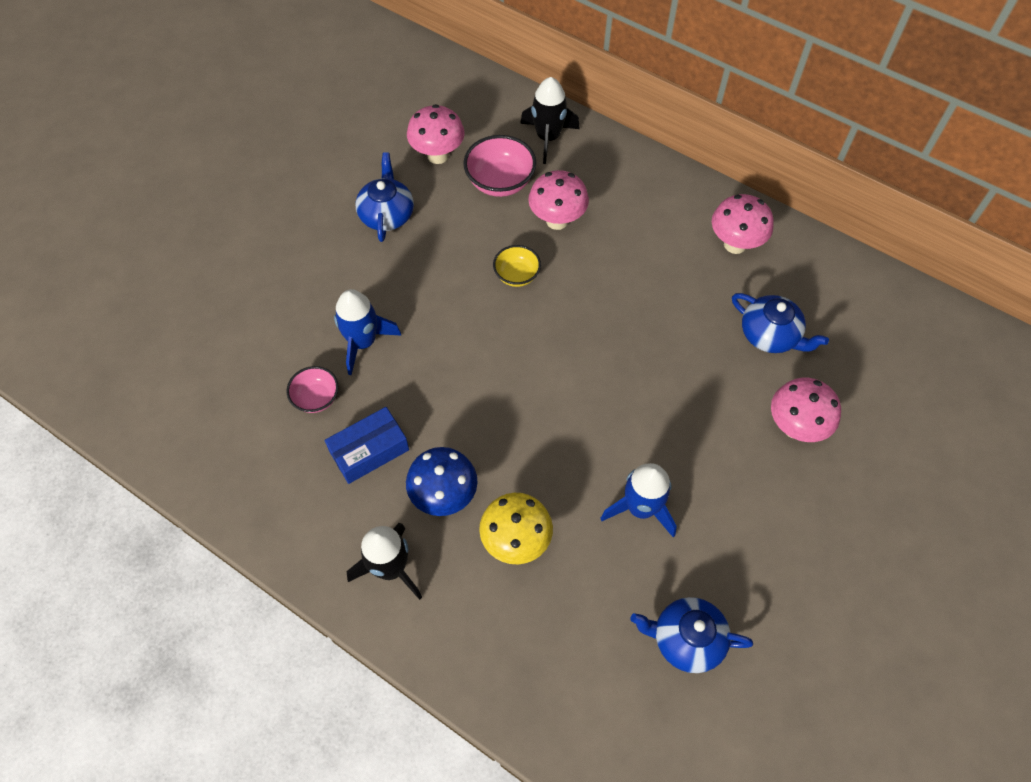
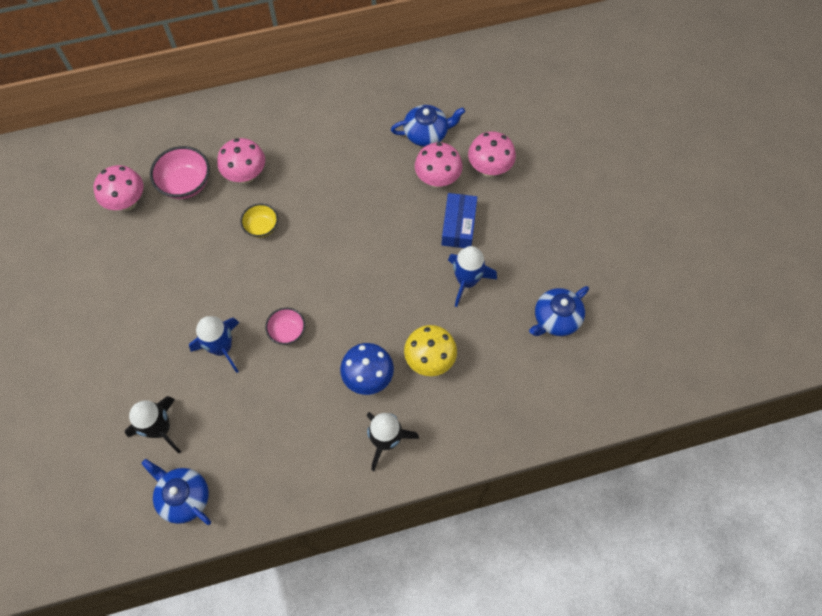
camera: 50 degrees left, 5 degrees up
(316, 398) = (235, 403): pink bowl -> pink bowl (287, 331)
(369, 451) = (300, 398): blue box -> blue box (458, 226)
(387, 214) = (141, 265): blue teapot -> blue teapot (184, 497)
(548, 138) = (181, 132): black rocket -> black rocket (160, 429)
(735, 244) = (355, 101): pink mushroom -> pink mushroom (437, 180)

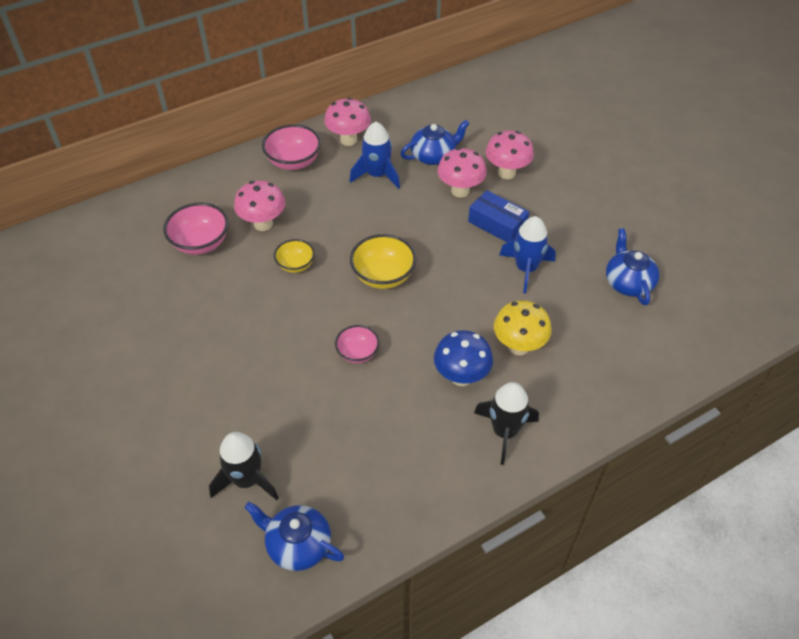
camera: 15 degrees left, 15 degrees down
(127, 202) = (141, 272): pink mushroom -> pink mushroom (348, 140)
(222, 348) = (291, 384): blue rocket -> blue rocket (377, 175)
(294, 111) = (293, 162): none -> pink bowl
(335, 257) = (383, 276): none -> yellow bowl
(458, 226) = (497, 224): blue box -> blue box turned 45 degrees counterclockwise
(556, 319) = (628, 282): blue teapot -> blue teapot turned 135 degrees clockwise

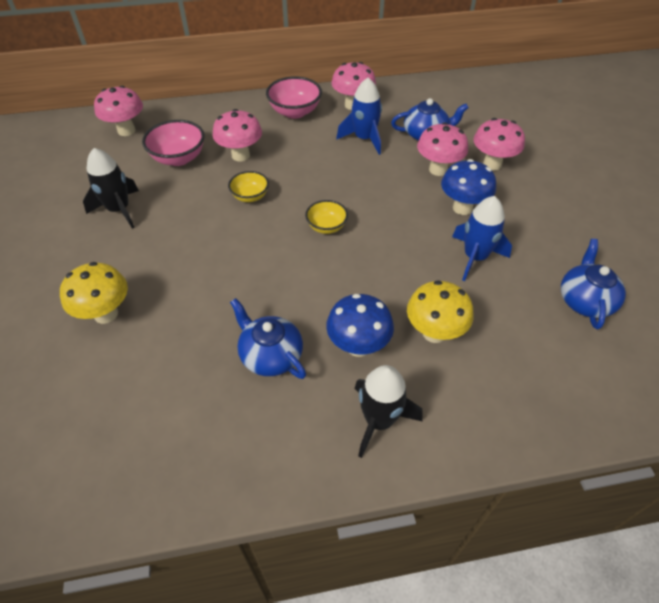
camera: 20 degrees right, 0 degrees up
(126, 226) = (126, 131): none -> pink mushroom
(221, 417) = (106, 314): none -> yellow mushroom
(247, 480) = (93, 383): black rocket -> black rocket (119, 210)
(298, 545) = (102, 470): blue teapot -> blue teapot (270, 355)
(357, 353) = (265, 291): pink bowl -> none
(383, 276) = (326, 227): yellow bowl -> yellow bowl, size x0.63
(497, 224) = (462, 208): blue box -> blue mushroom

